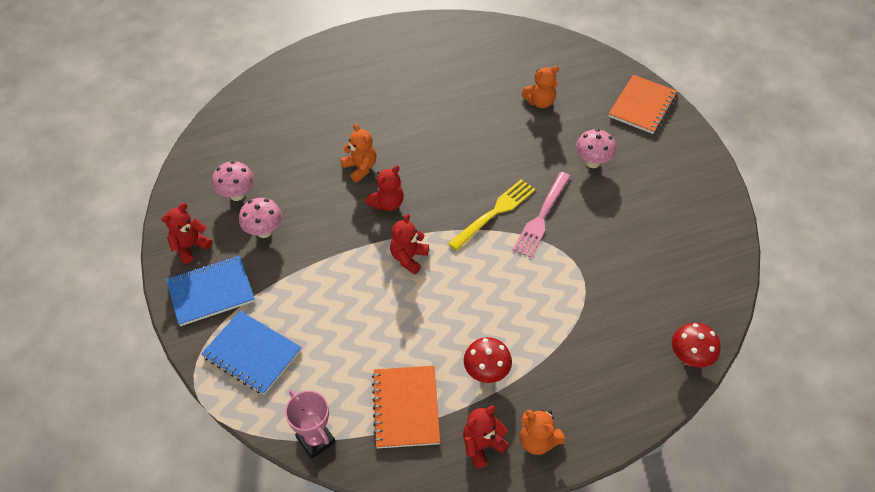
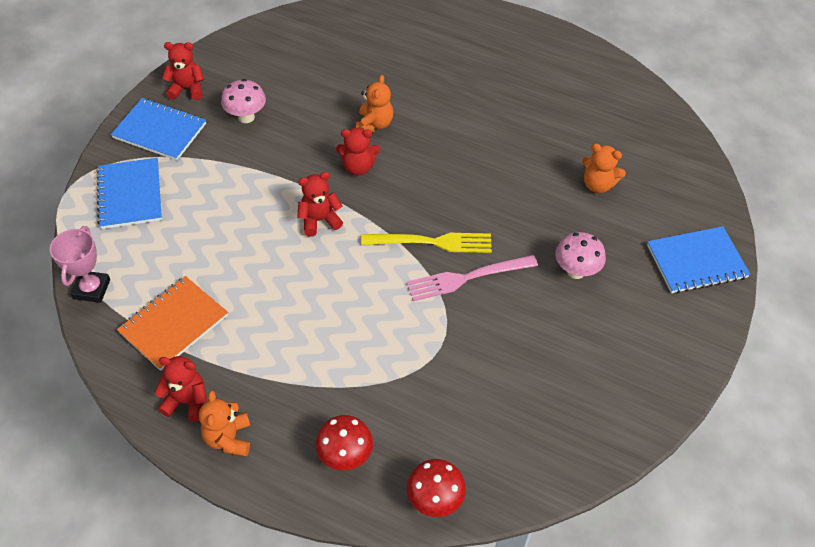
camera: 45 degrees right, 0 degrees up
(237, 195) = (262, 76): pink mushroom -> none
(486, 372) = (260, 354): red mushroom -> red mushroom (345, 456)
(642, 106) = (696, 261): orange notebook -> blue notebook

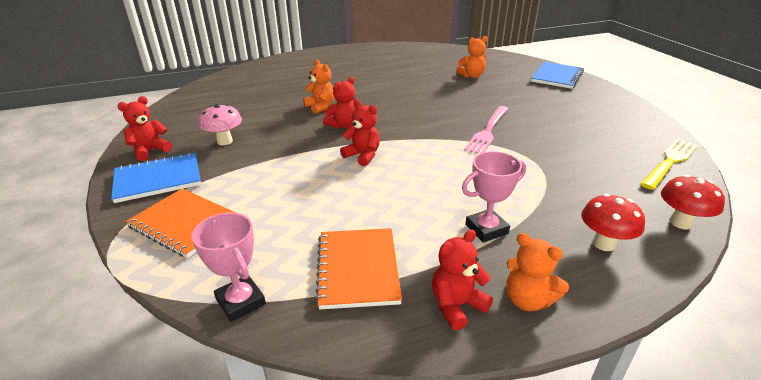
camera: 45 degrees left, 20 degrees down
(130, 195) = (185, 224): blue notebook -> orange notebook
(292, 370) = (486, 229): none -> pink trophy
(319, 220) = (363, 156): red teddy bear -> red teddy bear turned 105 degrees clockwise
(433, 242) = (443, 129): yellow fork -> yellow fork (670, 161)
(576, 271) = (525, 102): pink mushroom -> none

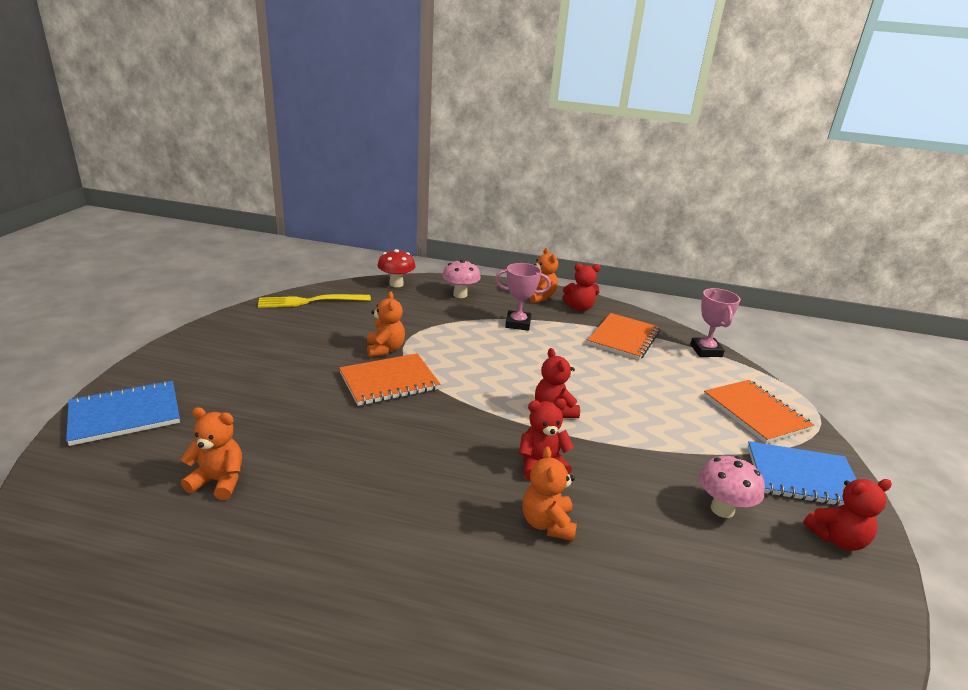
camera: 150 degrees left, 5 degrees down
(488, 131) = (389, 381): pink fork -> orange notebook
(532, 149) = (385, 349): none -> orange teddy bear
(604, 244) = (460, 295): red mushroom -> pink mushroom

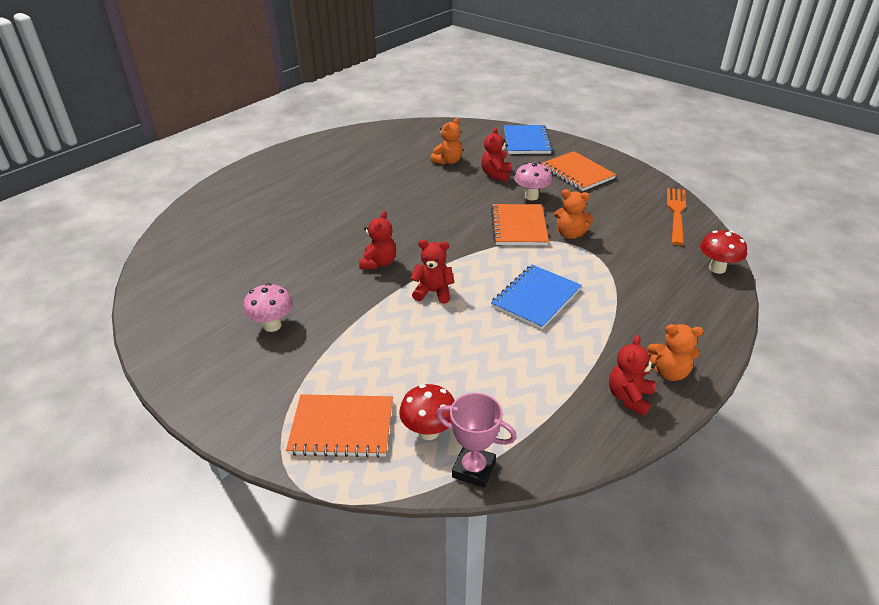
camera: 120 degrees right, 10 degrees up
(309, 301) = (676, 213): yellow fork -> orange fork
(460, 295) = (683, 306): pink mushroom -> pink mushroom (531, 196)
(518, 324) = (597, 326): pink trophy -> none
(547, 523) = (331, 248): orange teddy bear -> none
(623, 338) = (535, 401): orange notebook -> orange notebook (577, 173)
(704, 373) = (429, 431): none -> red mushroom
(803, 477) = (252, 395): blue notebook -> blue notebook (536, 298)
(837, 539) = (198, 367): red teddy bear -> red teddy bear (496, 175)

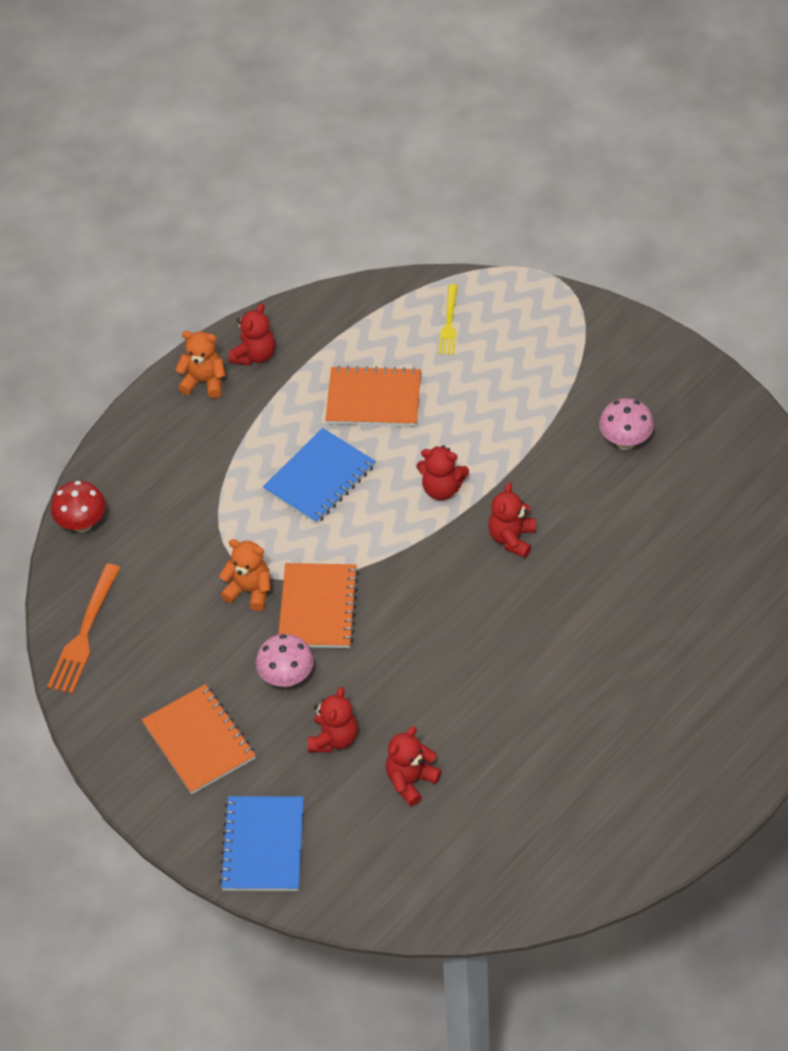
camera: 175 degrees left, 15 degrees up
(342, 427) = (530, 327): orange notebook -> orange notebook (373, 399)
(429, 431) = (449, 323): red mushroom -> yellow fork
(448, 161) = (411, 781): orange teddy bear -> red teddy bear
(473, 469) = (411, 291): pink trophy -> none

